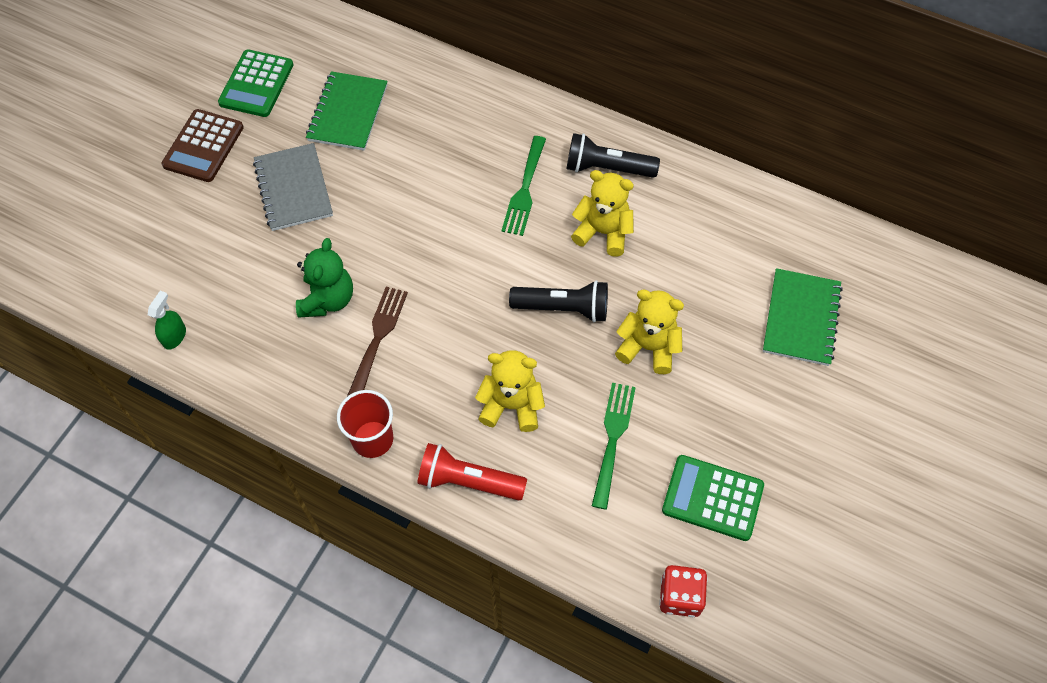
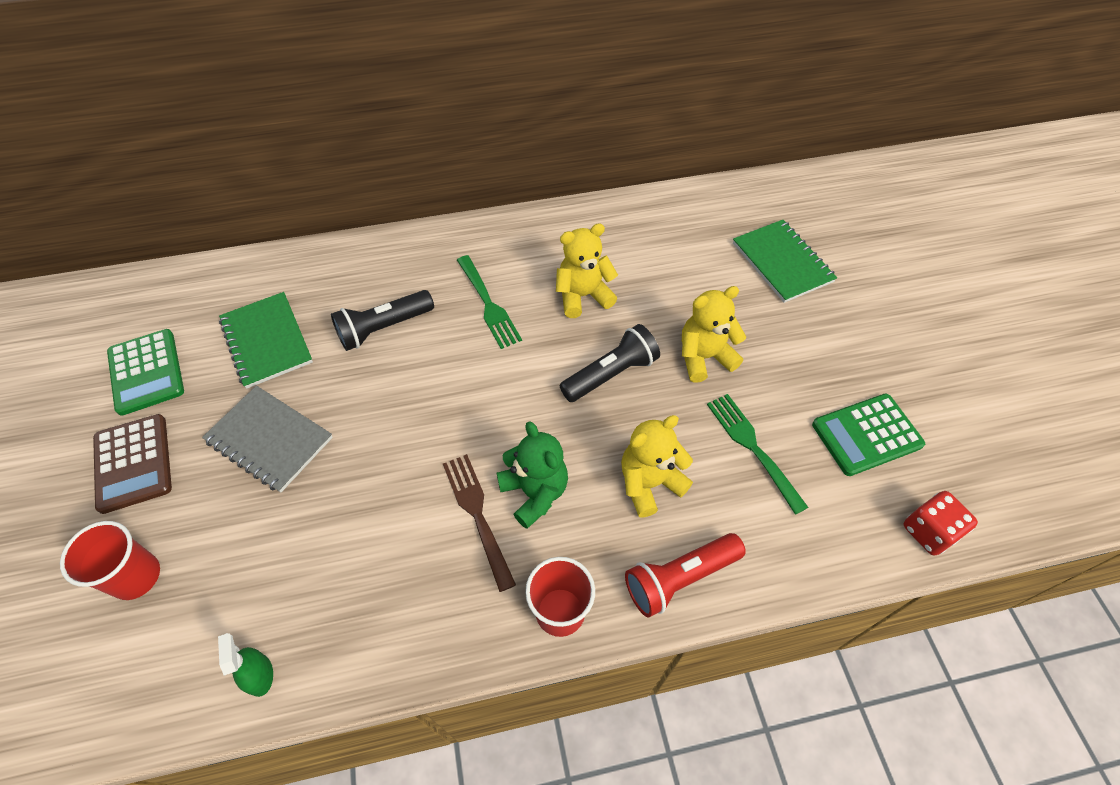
camera: 40 degrees left, 5 degrees down
(154, 224) = (136, 576): none -> red cup
(327, 299) = (396, 516): green teddy bear -> green teddy bear (534, 492)
(607, 168) = (538, 248): black flashlight -> black flashlight (383, 328)

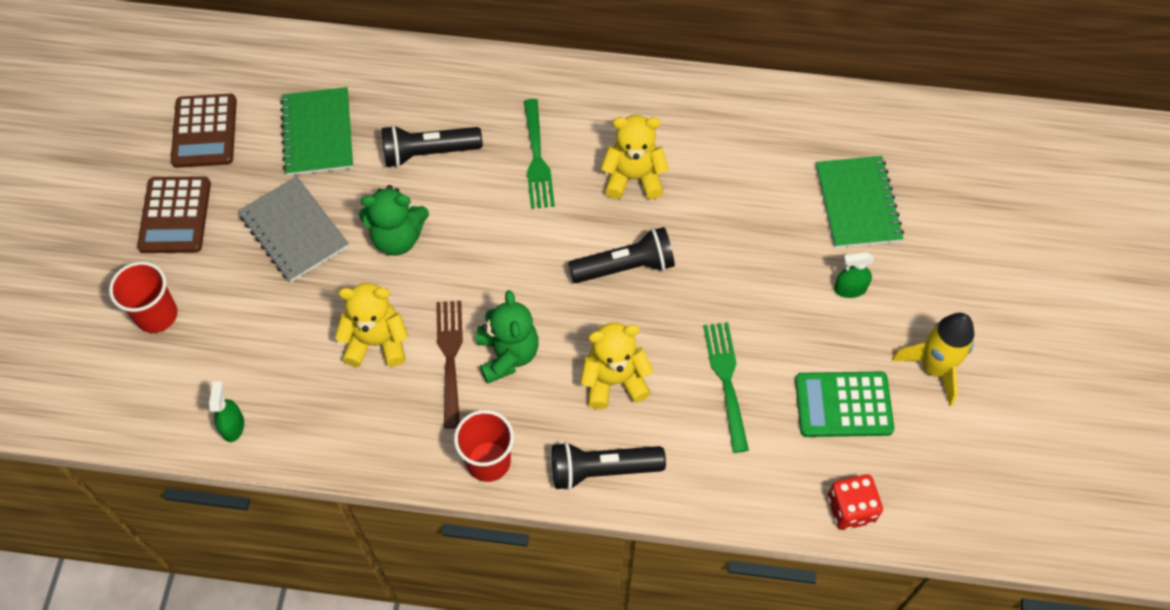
camera: 20 degrees right, 5 degrees up
(146, 372) = (204, 131): green calculator -> brown calculator
(380, 414) = (397, 238): none -> green teddy bear
(679, 578) = (602, 470): red flashlight -> black flashlight
(704, 357) = (724, 279): yellow teddy bear -> yellow teddy bear (377, 342)
(815, 333) = (850, 289): none -> green spray bottle
(922, 377) = (934, 368): none -> yellow rocket

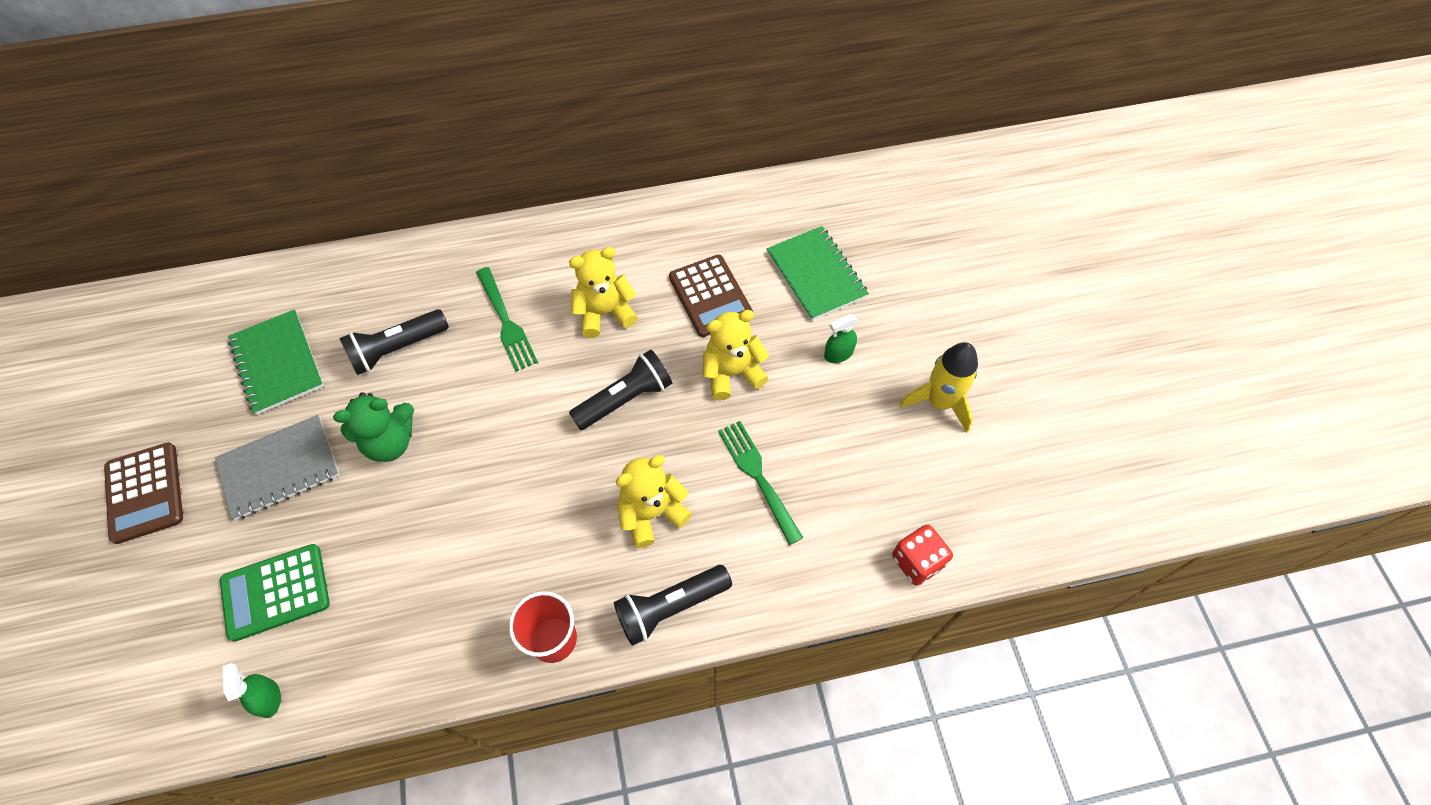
camera: 20 degrees left, 0 degrees up
(156, 315) = (150, 605): red cup -> none
(204, 131) = (155, 397): brown calculator -> brown calculator (710, 296)
(294, 231) = (279, 468): grey notebook -> grey notebook turned 60 degrees counterclockwise
(377, 342) = (400, 555): yellow teddy bear -> yellow teddy bear (732, 373)
(450, 357) = (481, 545): brown fork -> none
(507, 355) = (538, 522): green teddy bear -> none
(843, 405) = (873, 463): green calculator -> green calculator (276, 592)

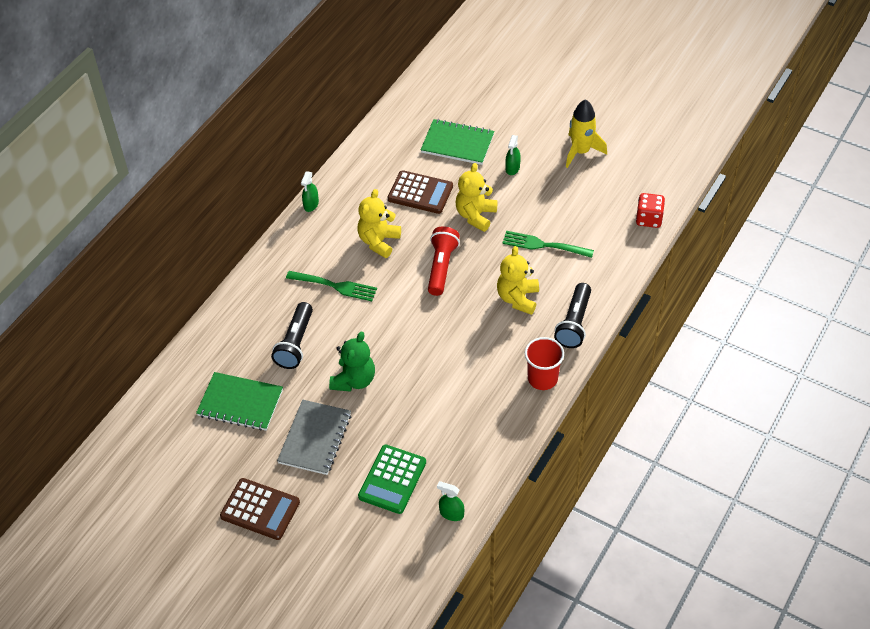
camera: 45 degrees left, 10 degrees down
(596, 217) = (311, 204): none -> green spray bottle
(625, 398) = (441, 267): black flashlight -> red flashlight

